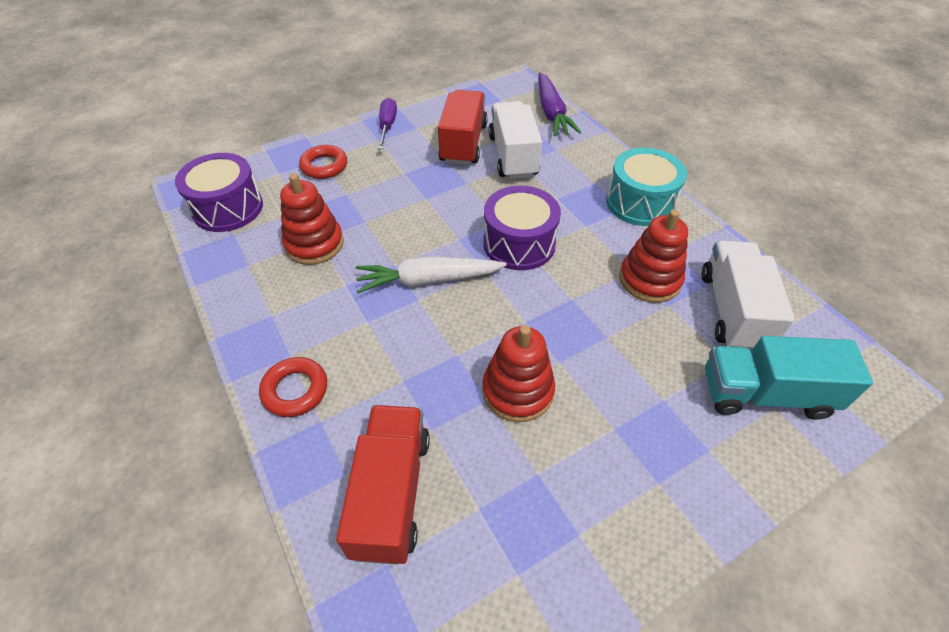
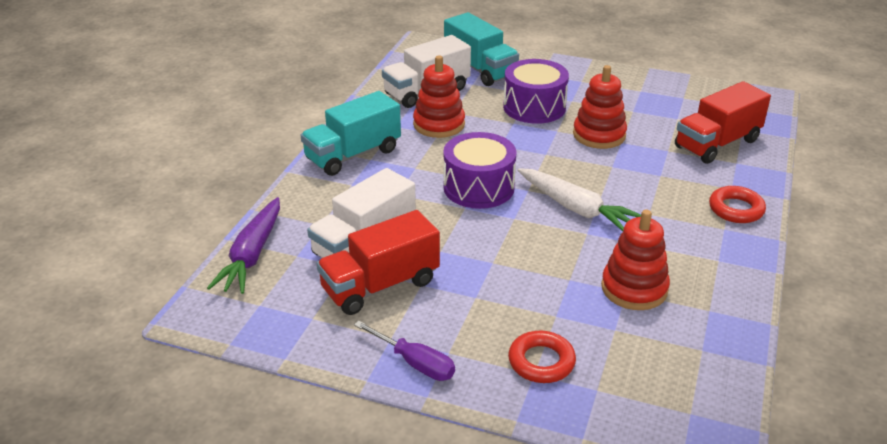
camera: 130 degrees left, 15 degrees down
(228, 208) = (688, 383): purple drum -> purple drum (534, 107)
(387, 126) = (414, 363): purple screwdriver -> purple screwdriver turned 105 degrees counterclockwise
(551, 113) = (252, 255): purple carrot -> purple carrot turned 150 degrees clockwise
(640, 202) = (353, 155): turquoise drum -> turquoise truck

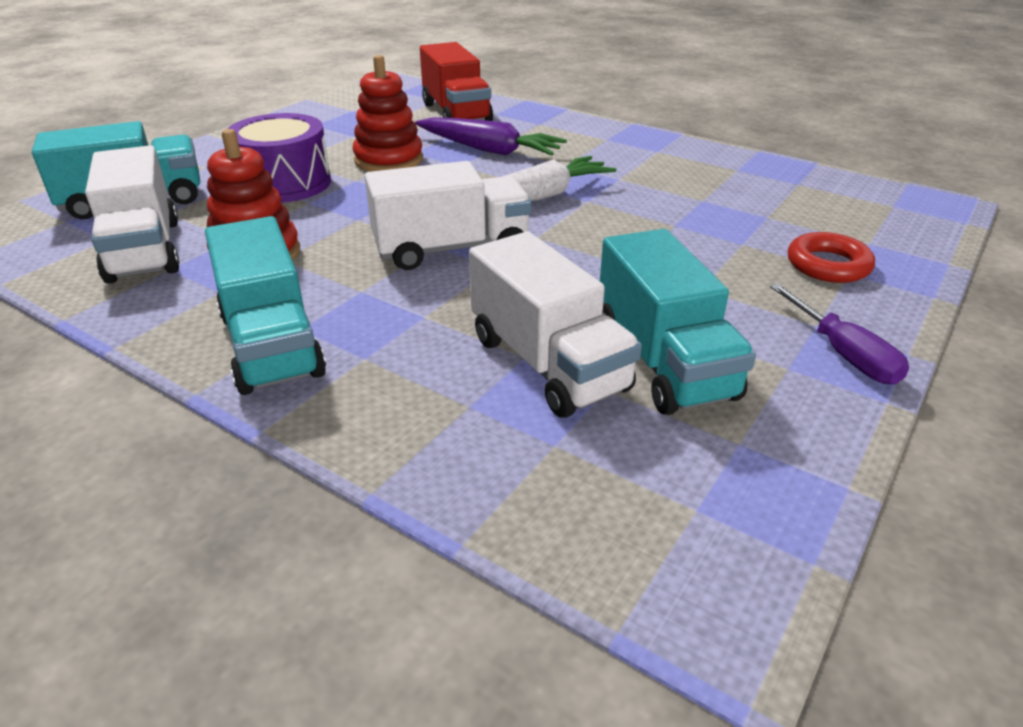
camera: 75 degrees left, 0 degrees up
(252, 255) = (534, 507): purple carrot -> purple carrot (489, 150)
(380, 285) = (663, 361): red truck -> turquoise truck
(414, 363) = (843, 354): purple screwdriver -> purple screwdriver turned 105 degrees clockwise
(478, 187) = (451, 249): purple drum -> white truck
(634, 288) = (698, 195): red stacking toy -> none
(736, 209) = (576, 128): red ring -> none

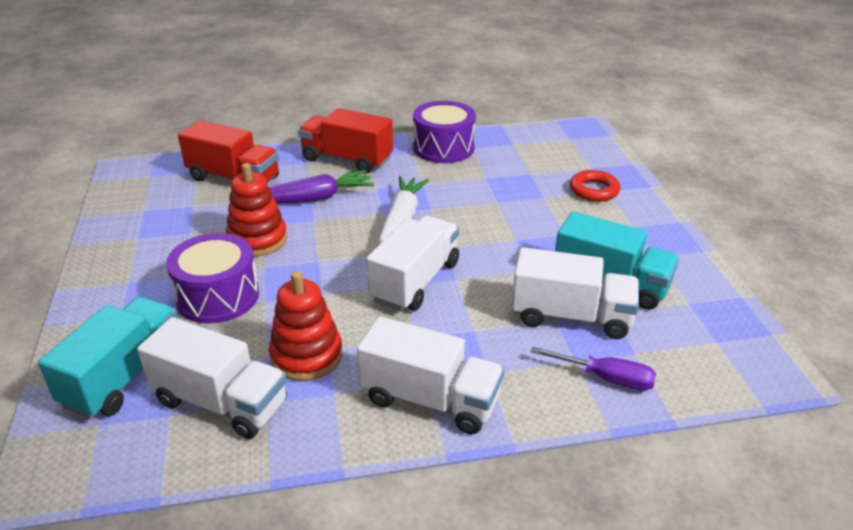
camera: 45 degrees left, 0 degrees up
(271, 344) = (430, 400): turquoise truck -> white truck
(580, 134) = (347, 159): none -> red truck
(702, 159) = (443, 148): none -> purple drum
(843, 354) = (662, 236): purple screwdriver -> purple screwdriver (605, 378)

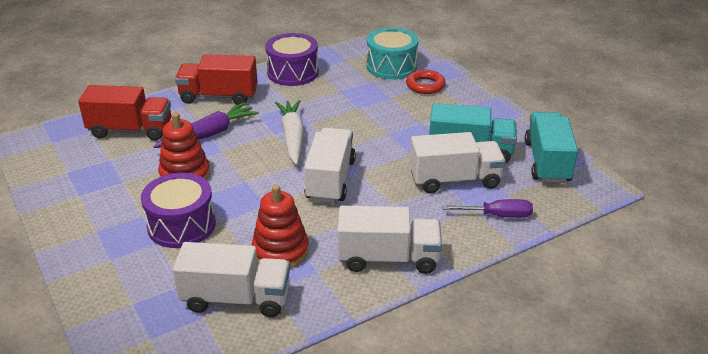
camera: 20 degrees left, 0 degrees up
(125, 376) = (146, 300): turquoise truck -> turquoise truck (547, 162)
(563, 161) = (391, 66): none -> turquoise drum

